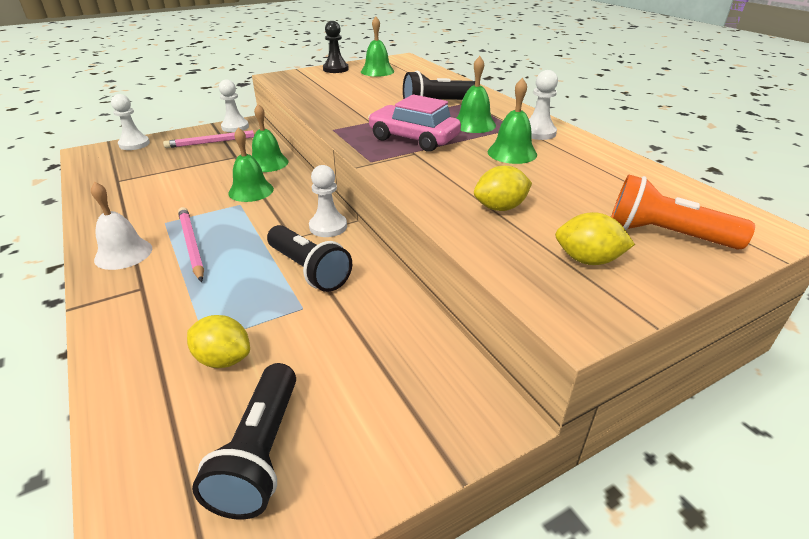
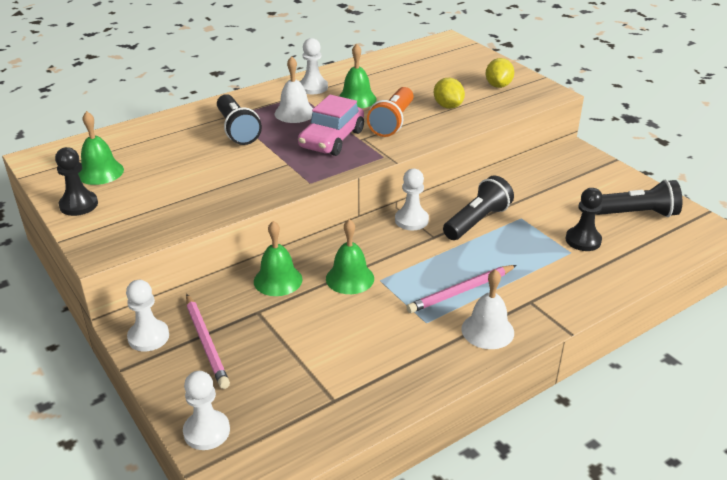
camera: 95 degrees left, 0 degrees up
(223, 359) = (583, 240): yellow lemon -> black pawn
(473, 124) = (294, 113): green bell -> white bell
(665, 235) = (463, 64): orange flashlight -> orange flashlight (392, 122)

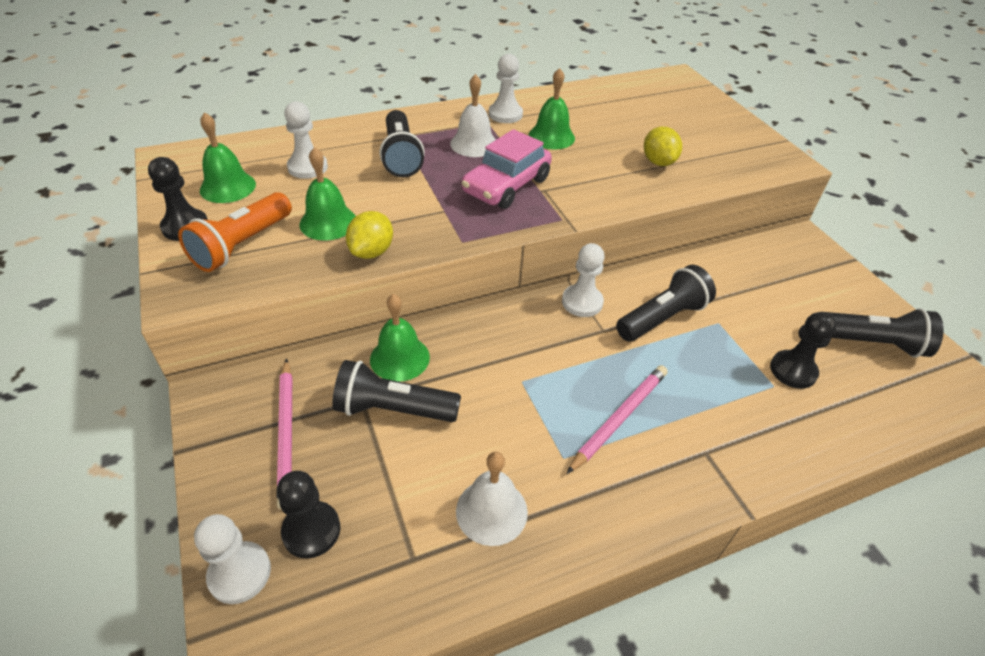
camera: 10 degrees right, 10 degrees up
(148, 337) = (223, 410): white pawn -> white pawn (307, 167)
(251, 397) = (311, 530): none -> black pawn
(285, 314) = (393, 409): none -> black flashlight
(350, 278) = (486, 372): green bell -> green bell (328, 222)
(392, 122) = (585, 174): orange flashlight -> orange flashlight (242, 245)
(461, 291) = (619, 418): pink pencil -> pink pencil turned 150 degrees clockwise
(487, 330) = (640, 488): white bell -> white bell (491, 511)
(498, 85) = (726, 143): yellow lemon -> yellow lemon (372, 252)

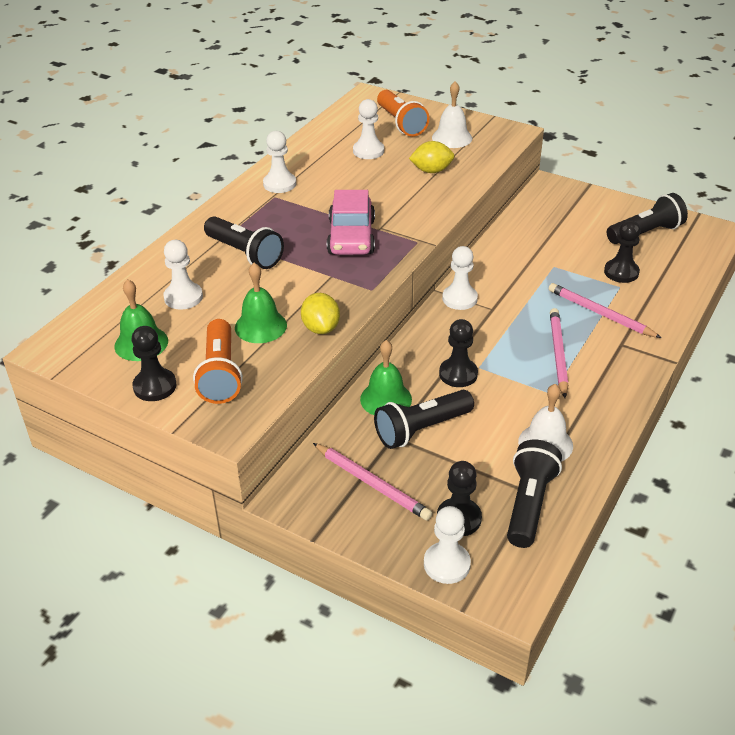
camera: 35 degrees left, 5 degrees down
(474, 144) = (287, 218): white bell -> white bell (452, 138)
(493, 375) = (458, 374): none -> black pawn
(551, 137) = (336, 186): green bell -> none
(619, 120) = (368, 151): none -> white pawn
(658, 162) = (431, 171): yellow lemon -> yellow lemon turned 45 degrees counterclockwise
(662, 318) = (519, 281): black flashlight -> black flashlight (529, 504)
(680, 110) = (401, 123): none -> orange flashlight
(717, 403) = (600, 313): none -> pink pencil

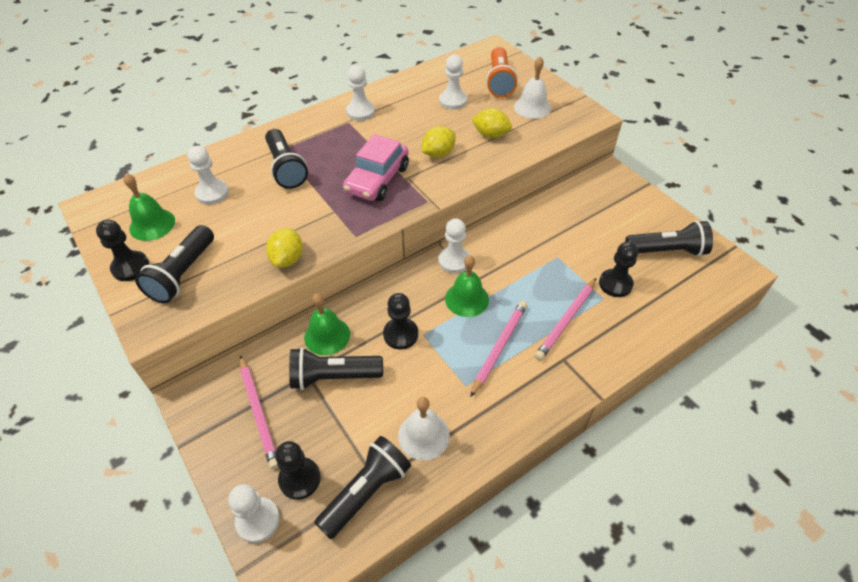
camera: 25 degrees right, 10 degrees up
(220, 374) = (183, 274): orange flashlight -> black flashlight
(260, 326) = (245, 240): green bell -> green bell (467, 299)
(393, 200) = (438, 154): none -> yellow lemon
(600, 313) = (566, 320): pink pencil -> pink pencil turned 120 degrees counterclockwise

